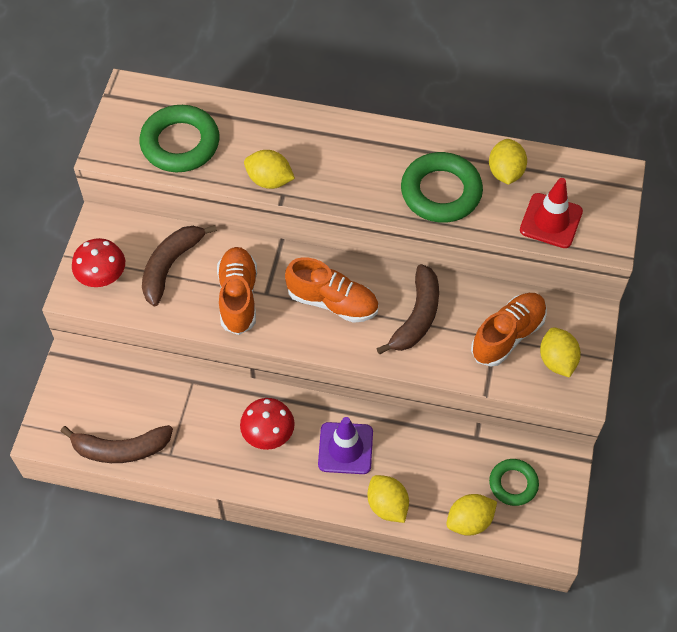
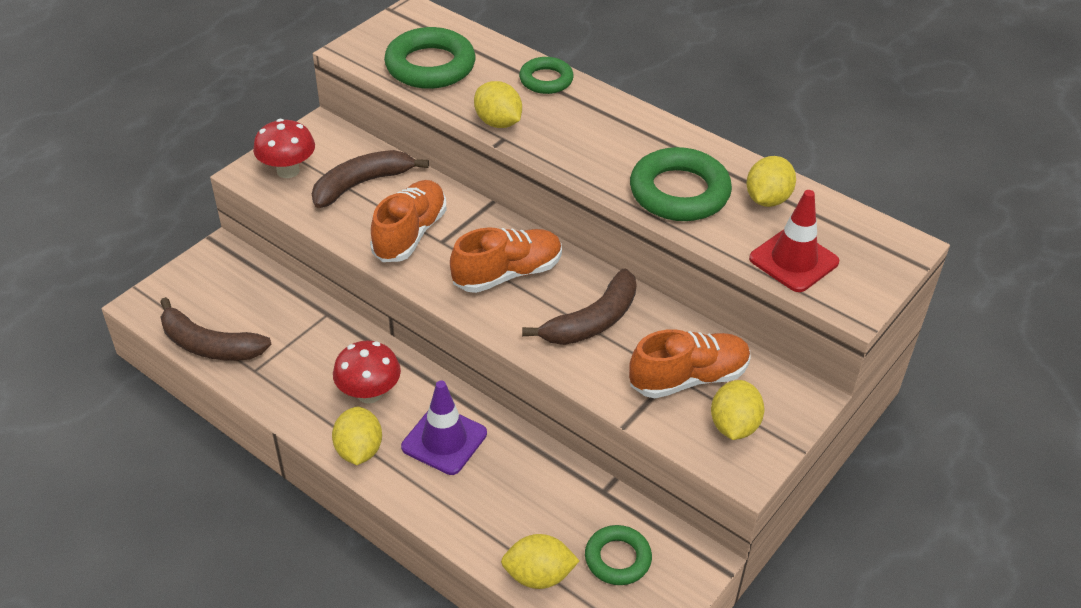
camera: 25 degrees right, 15 degrees down
(280, 121) = (546, 80): none -> green ring
(332, 302) = (507, 274): orange shoe -> orange shoe turned 75 degrees counterclockwise
(387, 505) = (452, 517): yellow lemon -> yellow lemon (359, 450)

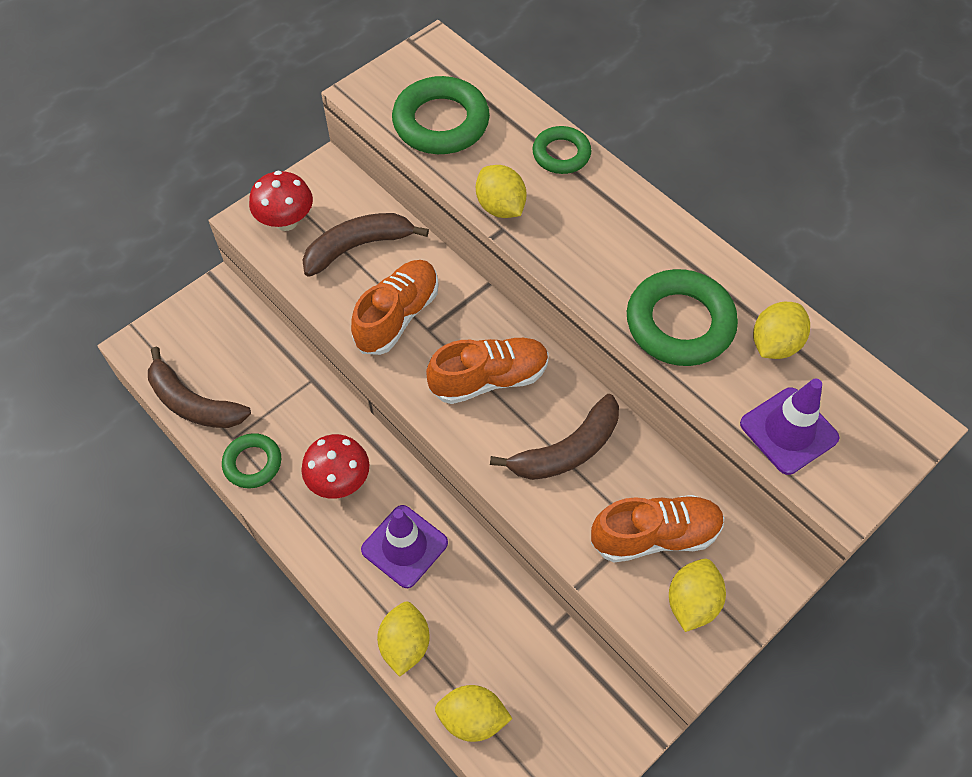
camera: 10 degrees right, 15 degrees up
(359, 450) = (320, 547): yellow lemon -> yellow lemon (405, 644)
(617, 558) = (553, 710): green ring -> green ring (253, 463)
(793, 260) = (788, 431): red traffic cone -> purple traffic cone

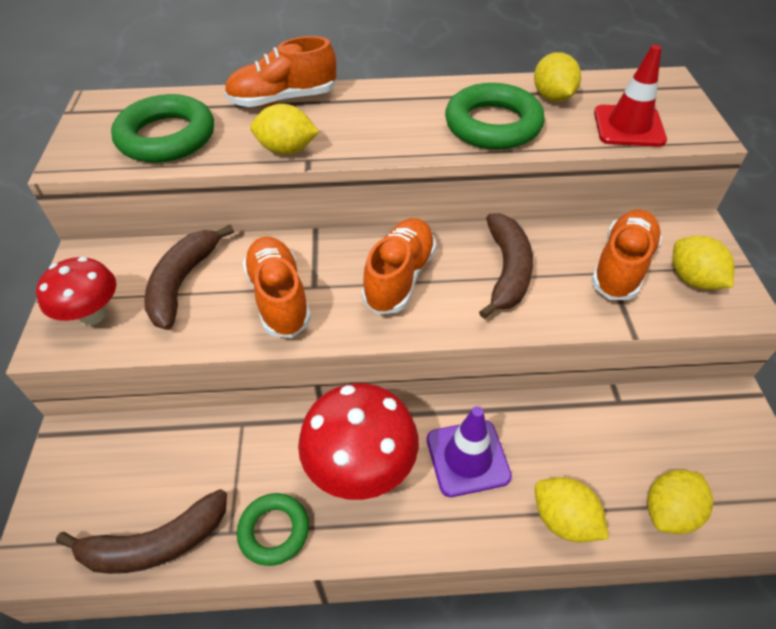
camera: 50 degrees left, 10 degrees down
(339, 481) = (361, 467): red mushroom -> red mushroom, size x1.52
(561, 154) = (283, 99): green ring -> orange shoe
(788, 431) = (628, 126): purple traffic cone -> red traffic cone

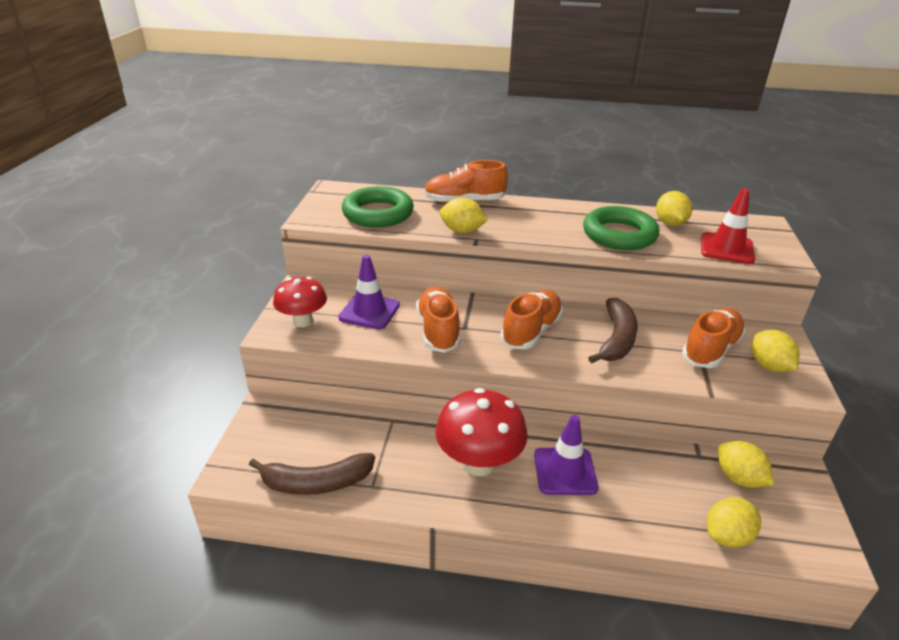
camera: 10 degrees right, 15 degrees down
(183, 283) = (369, 311): brown banana -> purple traffic cone
(274, 531) = (405, 491): green ring -> none
(564, 520) = (636, 525): yellow lemon -> yellow lemon (738, 478)

